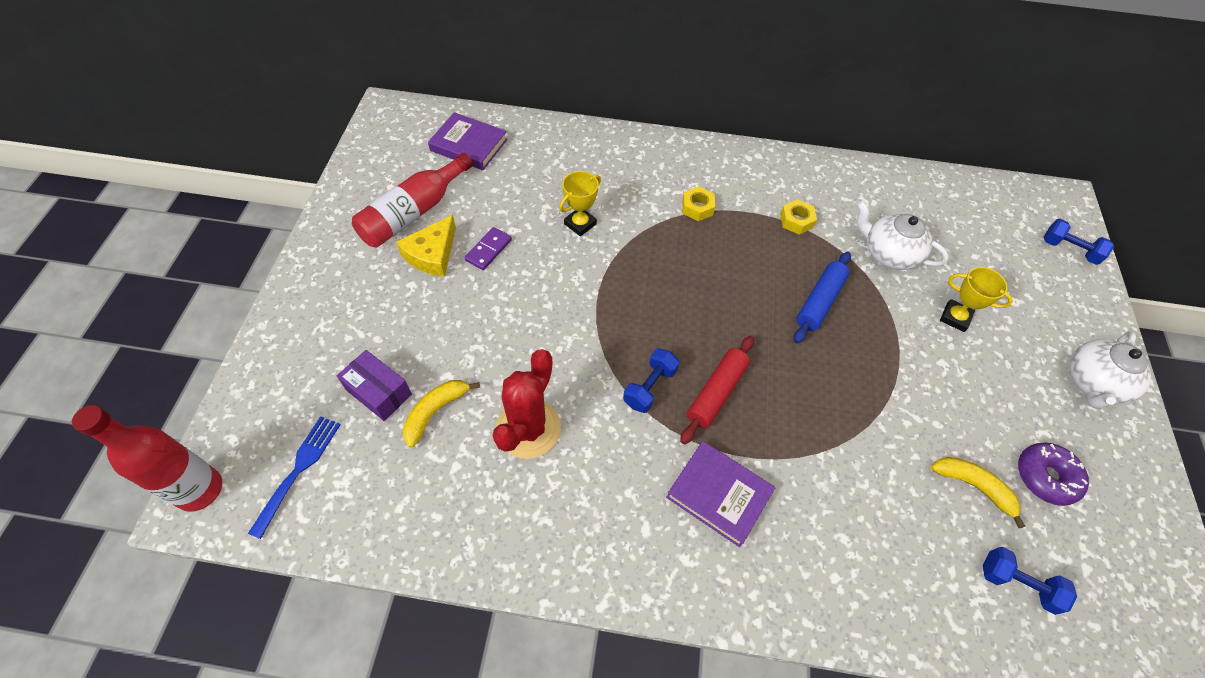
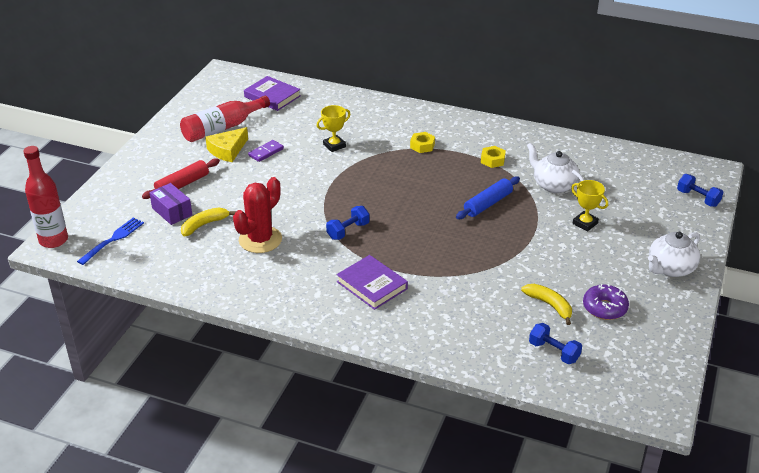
camera: 15 degrees right, 20 degrees down
(716, 393) = (392, 239): red rolling pin -> red rolling pin (182, 185)

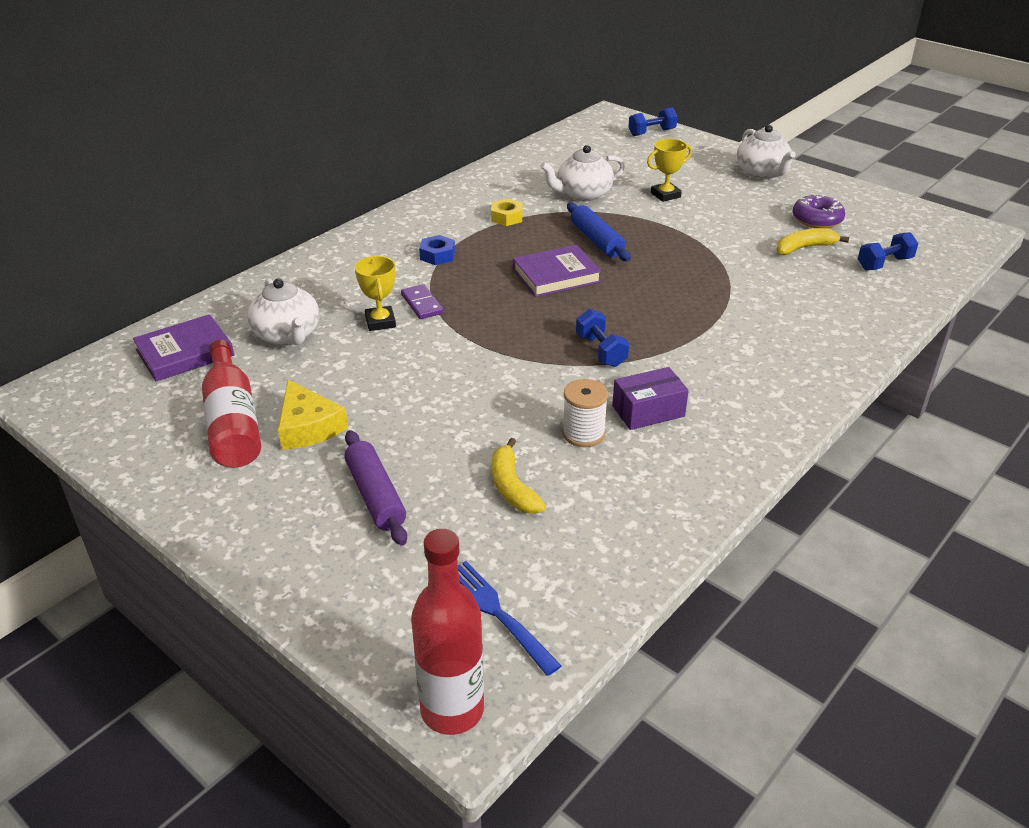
camera: 70 degrees left, 0 degrees up
(172, 211) = (451, 520): purple box -> purple box (648, 411)
(182, 185) = (375, 495): red rolling pin -> purple rolling pin
(260, 240) = (583, 433): red cactus -> white spool
(266, 152) = (347, 387): purple domino -> purple domino (422, 304)
(304, 121) = (288, 336): none -> white teapot
(372, 285) = (730, 355): purple book -> purple book (556, 276)
(422, 146) = (437, 255): yellow nut -> blue nut

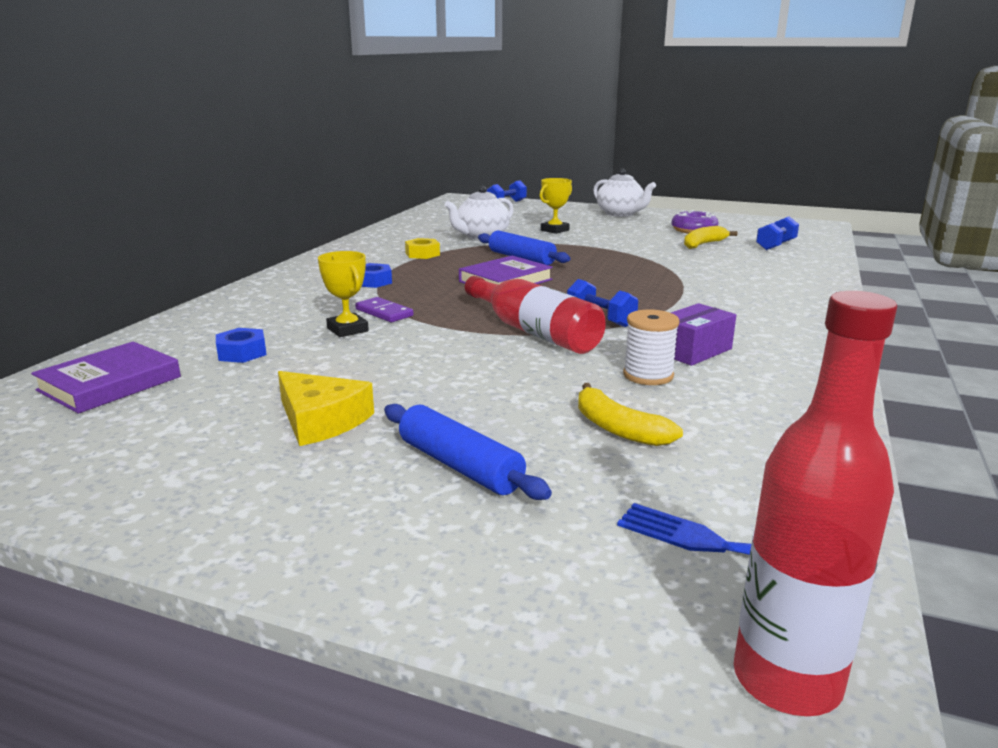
camera: 20 degrees left, 15 degrees down
(233, 421) = (213, 432): red bottle -> red bottle (534, 332)
(288, 336) = (242, 353): white teapot -> blue nut
(375, 495) = (460, 466): purple rolling pin -> blue rolling pin

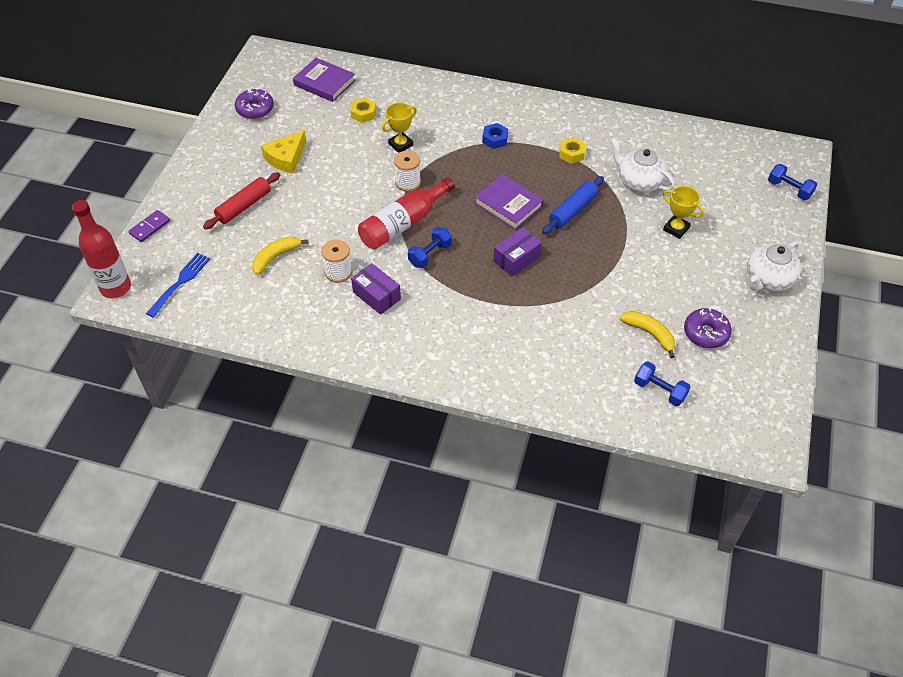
camera: 85 degrees right, 30 degrees up
(116, 458) = (255, 109): none -> purple donut
(242, 353) = (363, 113): blue nut -> yellow nut
(384, 312) = (432, 154): purple domino -> purple domino (150, 227)
(441, 327) = (408, 182): none -> white spool
(460, 466) = (244, 206): blue rolling pin -> red rolling pin
(603, 281) = (516, 259): none -> purple box

